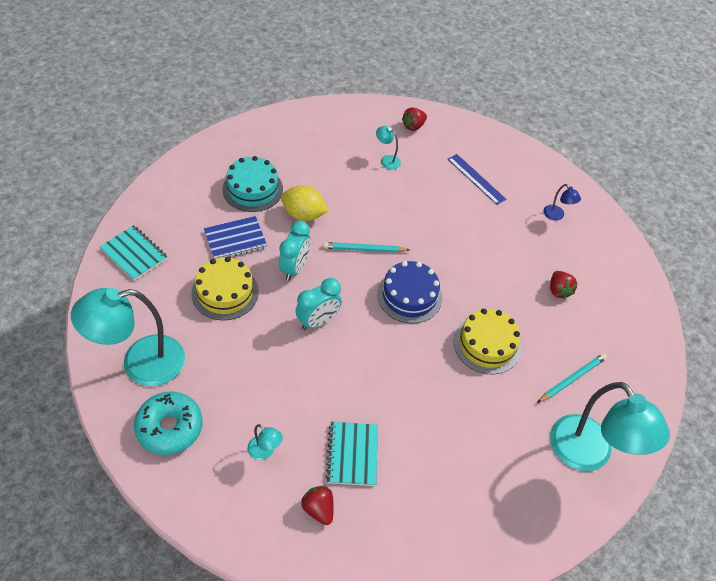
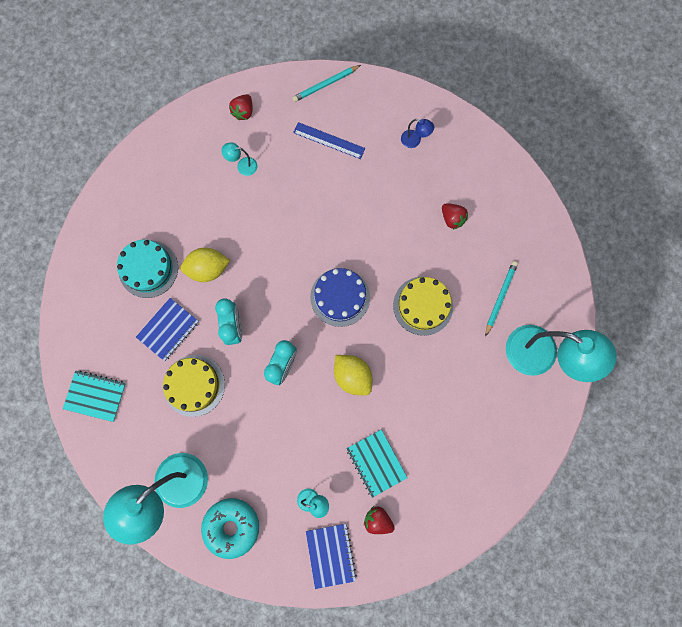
camera: 25 degrees left, 25 degrees up
(247, 513) = (330, 555): none -> blue notebook
(364, 249) = (278, 274): turquoise pencil -> turquoise pencil (325, 85)
(378, 365) = (352, 376): none -> yellow lemon

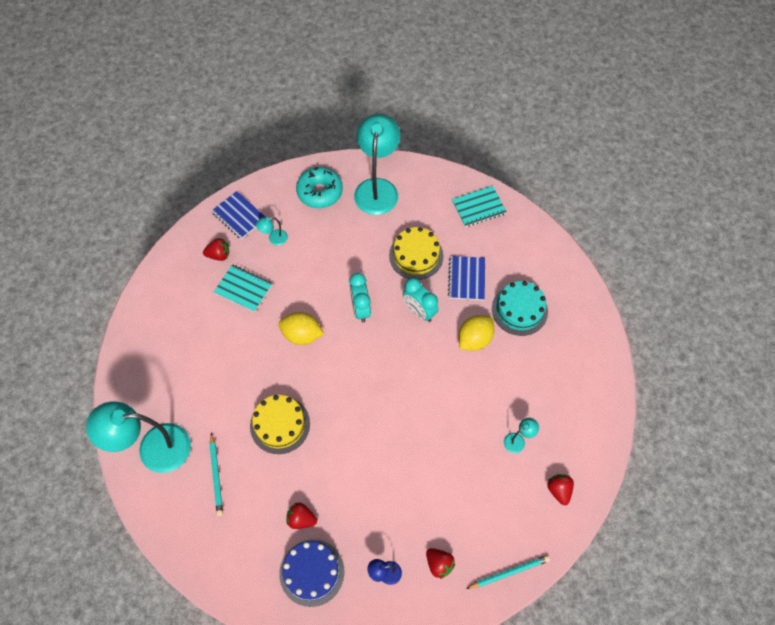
camera: 145 degrees right, 15 degrees down
(325, 85) = (509, 572): turquoise pencil -> turquoise pencil turned 45 degrees clockwise
(329, 140) = (463, 517): blue ruler -> none
(340, 297) = (353, 387): blue cake -> blue cake (312, 572)
(371, 122) = (439, 564): none -> red strawberry

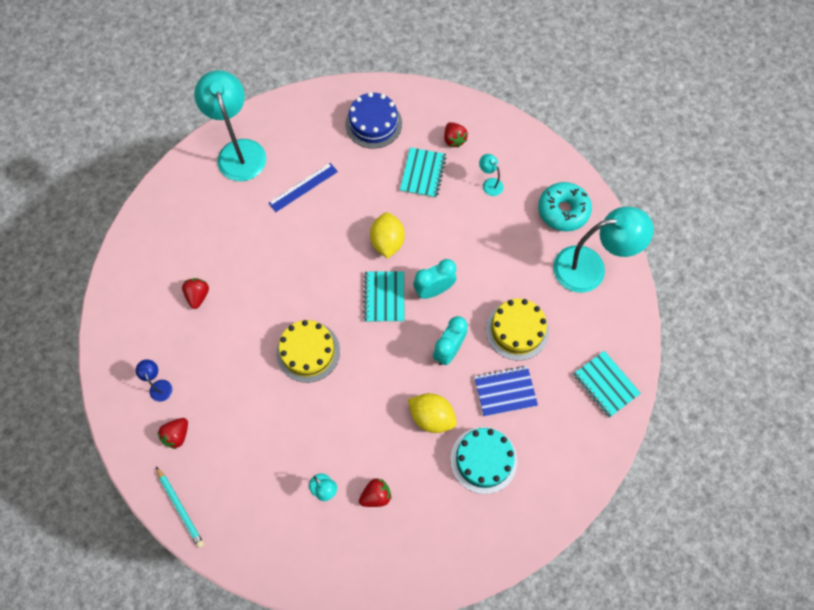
camera: 75 degrees right, 5 degrees up
(216, 475) = (225, 210): turquoise pencil -> none
(218, 396) = (303, 187): none -> blue ruler
(239, 216) = (505, 143): blue notebook -> none
(280, 424) = (287, 250): yellow cake -> yellow cake (308, 351)
(312, 572) = (150, 319): blue cake -> blue cake (373, 123)
(355, 350) = (384, 297): none -> turquoise notebook
(559, 490) = (277, 545): red strawberry -> red strawberry (376, 495)

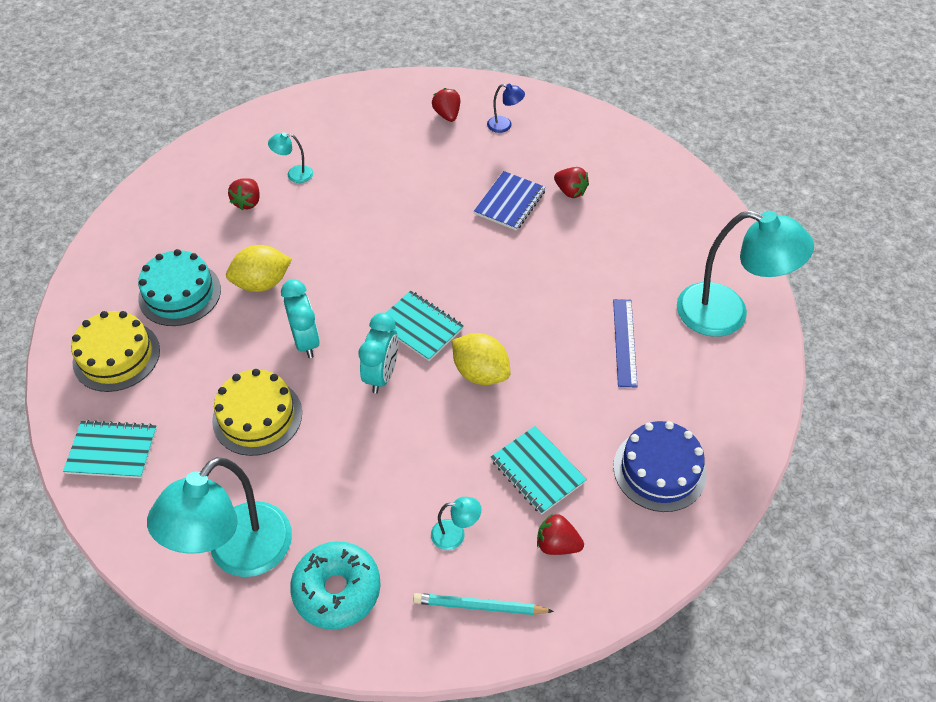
camera: 130 degrees right, 15 degrees down
(180, 508) = (385, 89): turquoise pencil -> turquoise pencil (479, 606)
(308, 351) = (428, 235): yellow cake -> yellow cake (116, 356)
(505, 391) = (213, 357): blue notebook -> blue notebook (510, 202)

